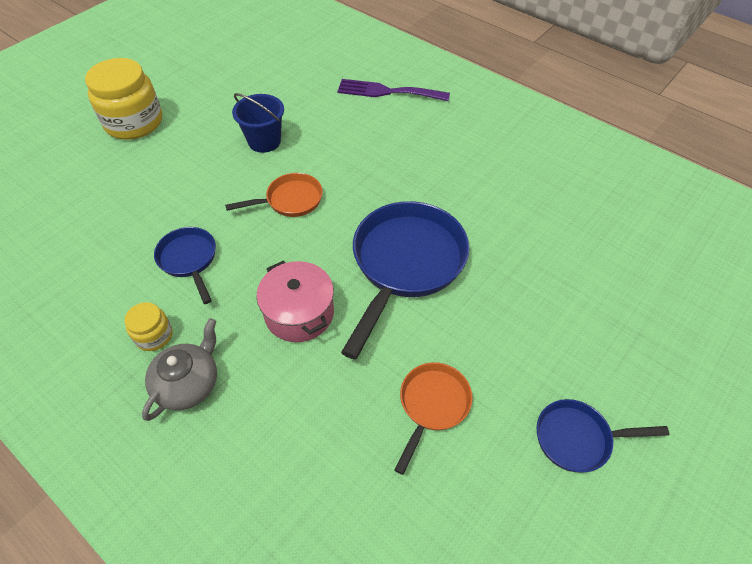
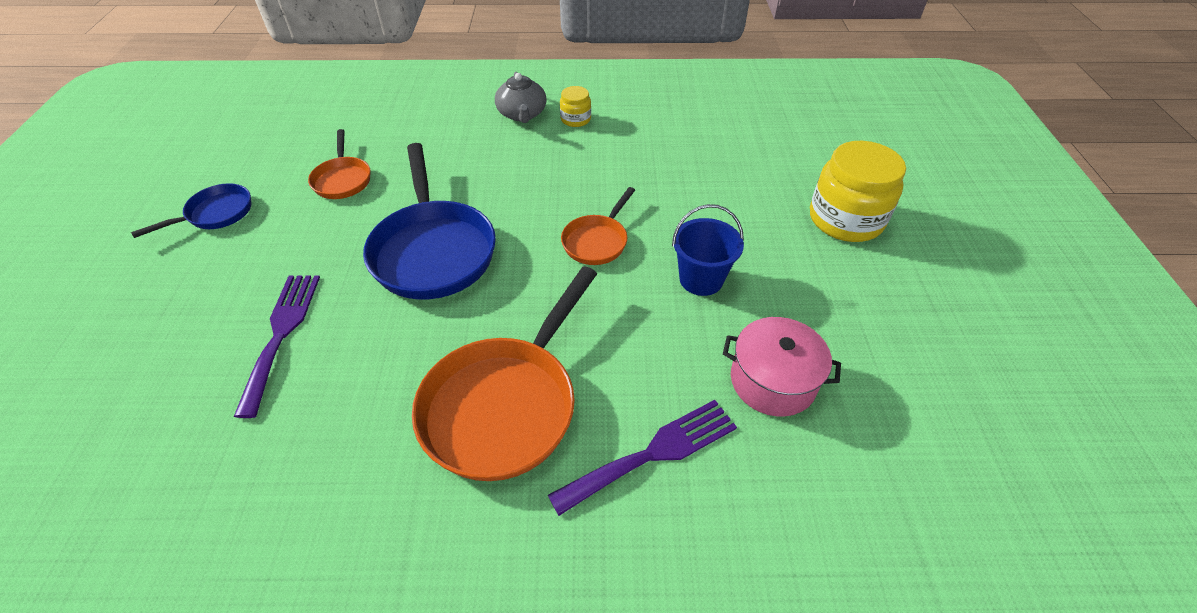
camera: 140 degrees right, 5 degrees down
(189, 260) = (615, 160): blue pan -> none
(299, 313) = (491, 175): pink pot -> pink pot (772, 381)
(436, 144) = (505, 404): none -> orange pan
(548, 260) = (281, 333): none -> purple fork

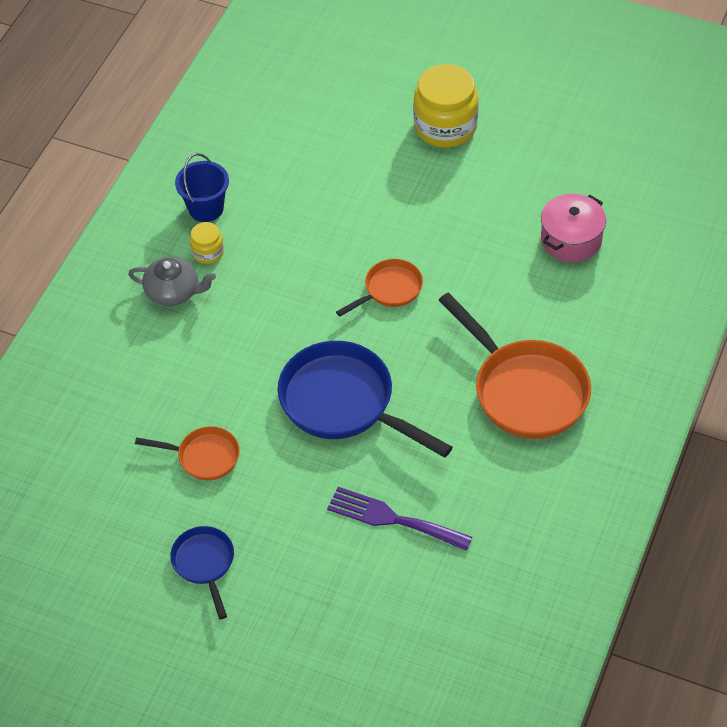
camera: 65 degrees left, 5 degrees up
(433, 250) = (344, 403): blue pan -> blue pan turned 150 degrees counterclockwise
(597, 241) = (389, 290): orange pan -> orange pan turned 90 degrees counterclockwise
(653, 453) = (596, 322): purple fork -> none
(701, 279) = (463, 240): blue bucket -> blue bucket (206, 208)

